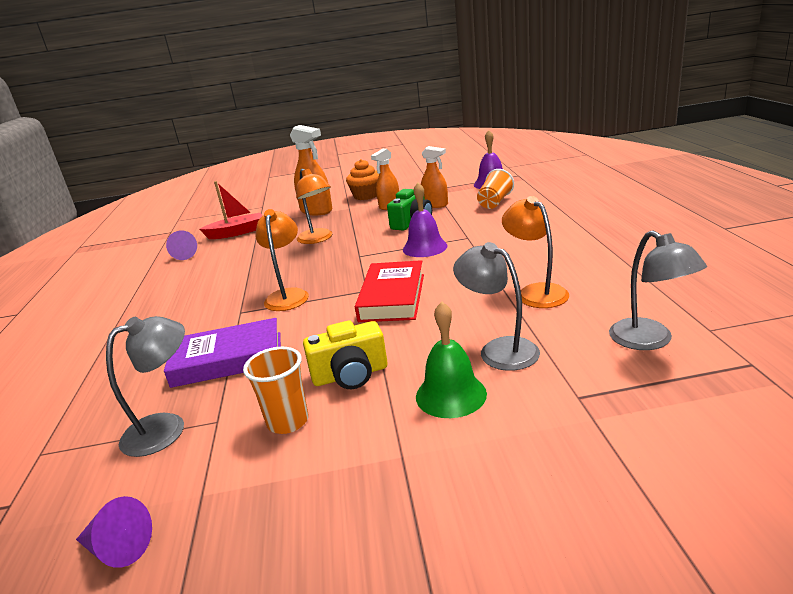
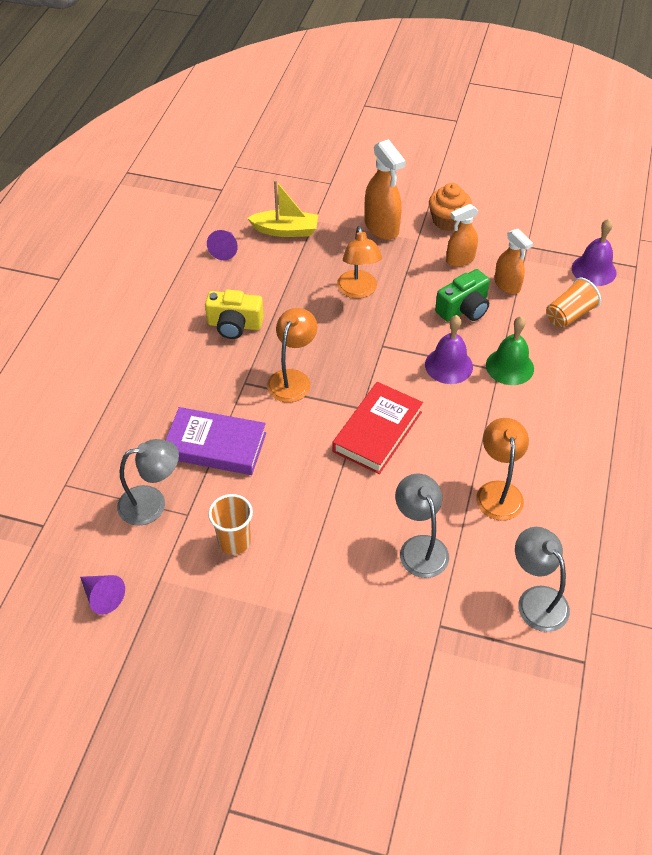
camera: 20 degrees right, 25 degrees up
(237, 232) = (285, 230): red boat -> yellow boat
(350, 375) = (297, 515): yellow camera -> yellow camera (234, 325)
(451, 395) = (356, 576): green bell -> green bell (509, 366)
(650, 341) = (536, 599): grey lamp -> grey lamp turned 150 degrees clockwise

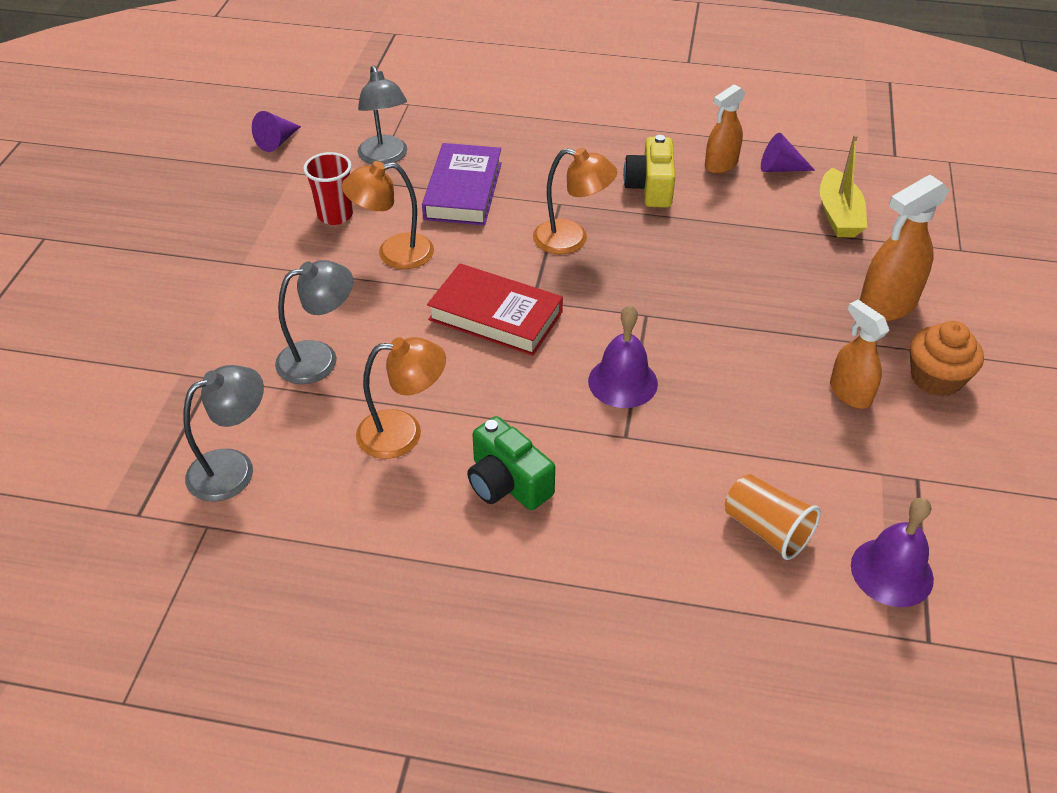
camera: 85 degrees right, 5 degrees down
(234, 541) = (335, 215): orange cup -> red cup
(358, 291) = (744, 288): orange lamp -> orange lamp (394, 253)
(464, 309) = (741, 398): green camera -> green camera (507, 483)
(507, 285) = (811, 450): orange spray bottle -> orange spray bottle (721, 164)
(509, 366) = (634, 449): green bell -> none

